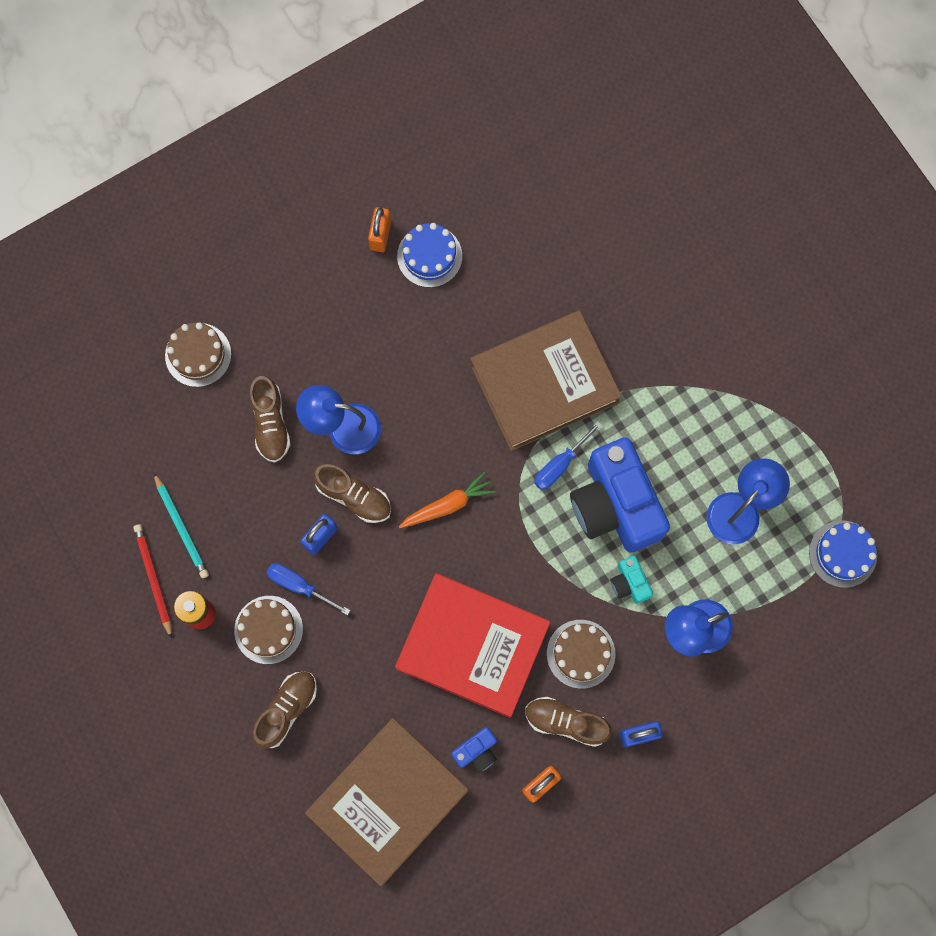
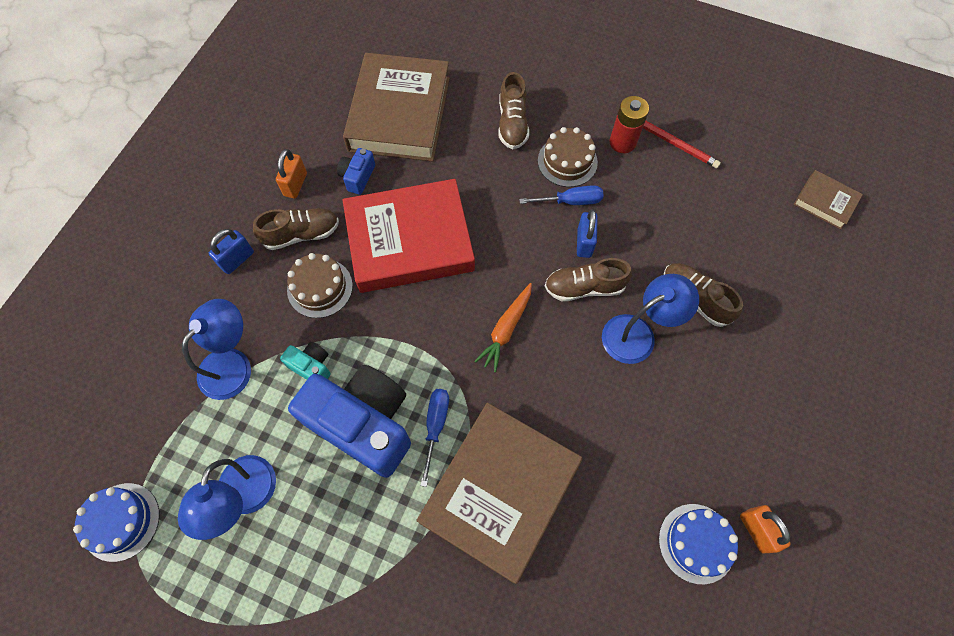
camera: 145 degrees right, 10 degrees down
(77, 427) = (825, 202): none -> brown book
(181, 527) = (687, 186): turquoise pencil -> none
(198, 355) = (798, 312): brown cake -> none

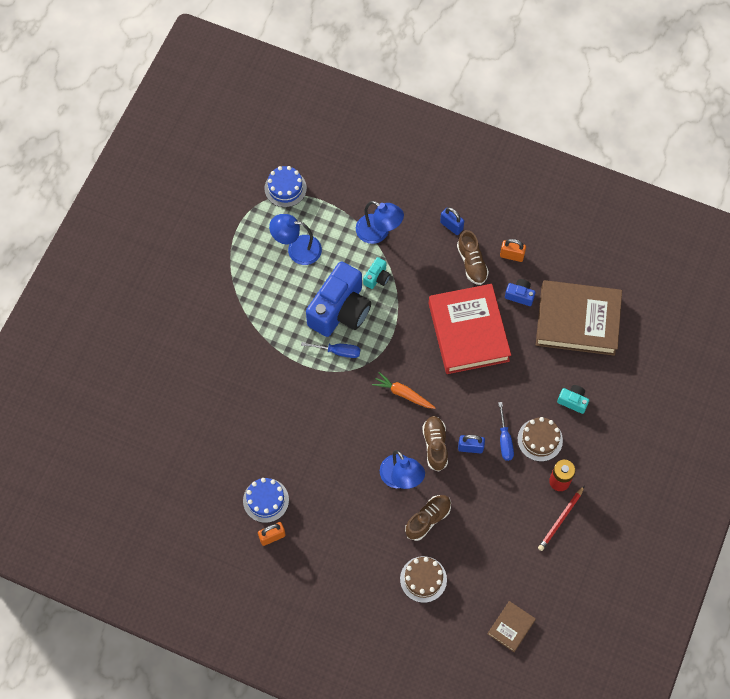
camera: 90 degrees right, 0 degrees up
(320, 288) = (432, 278): brown cake -> brown cake (423, 579)
(500, 492) = (298, 389): brown book -> none
(512, 123) = (573, 401): brown shoe -> turquoise camera

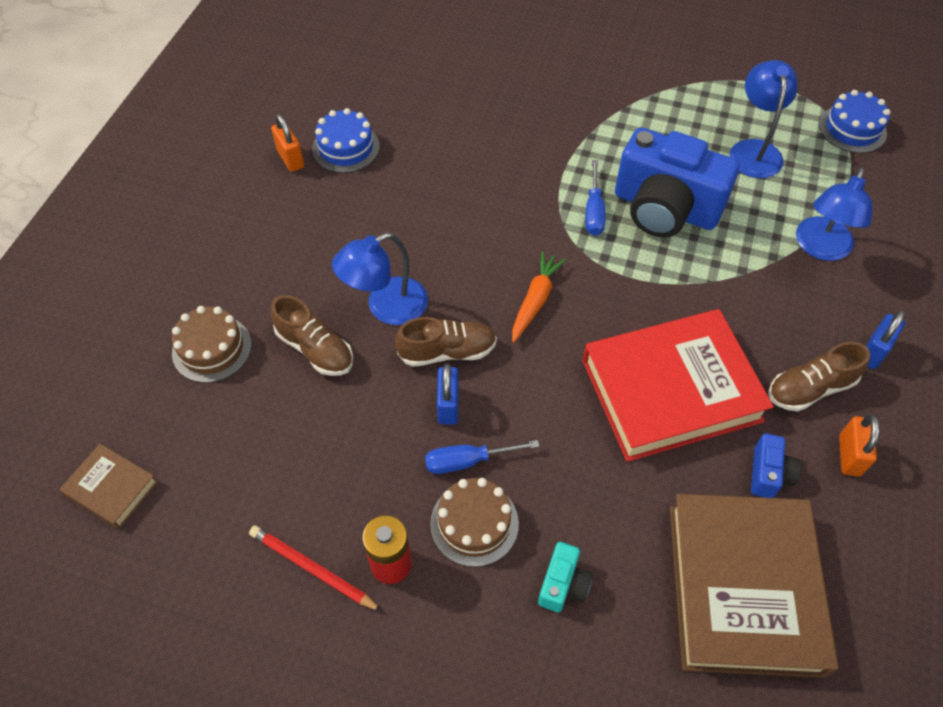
camera: 85 degrees right, 10 degrees down
(377, 278) = (736, 251): turquoise camera -> none

